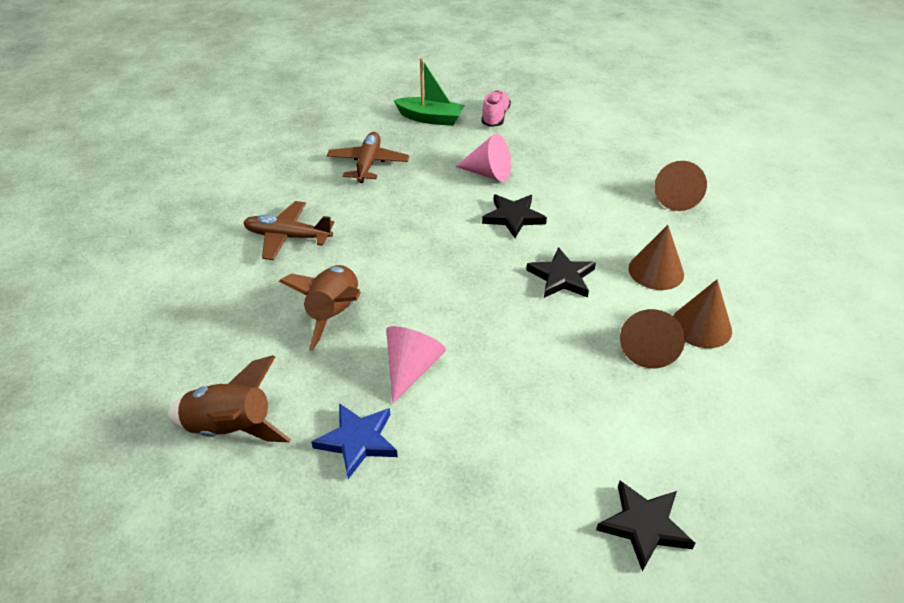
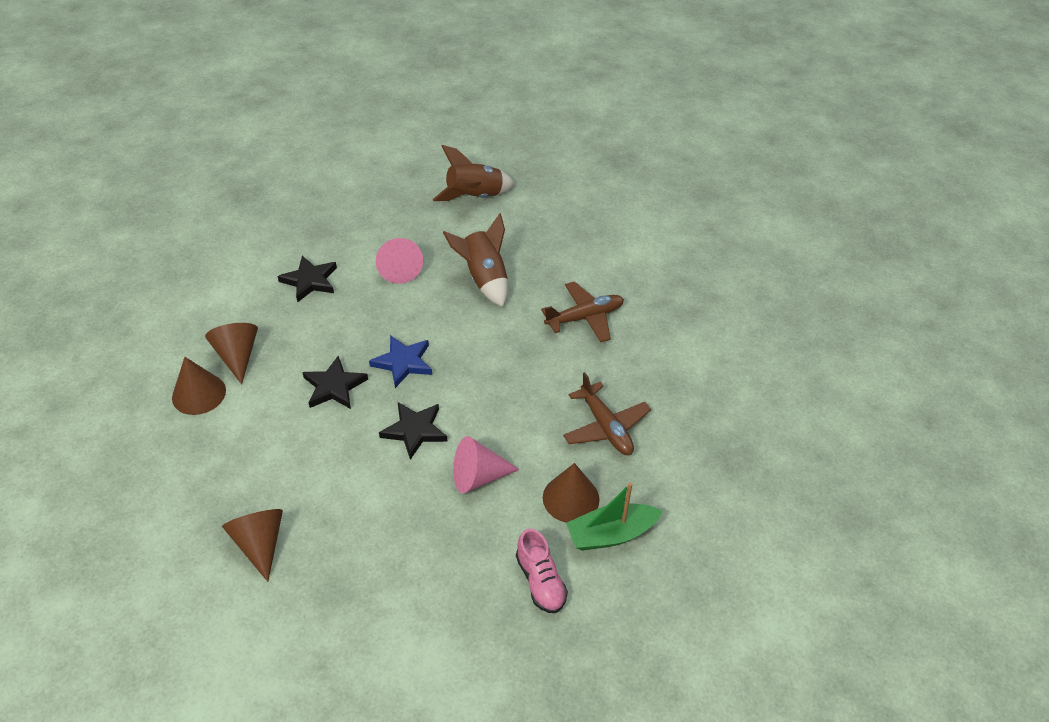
camera: 145 degrees right, 5 degrees up
(358, 441) = (398, 221): blue star -> blue star (403, 362)
(644, 526) = (207, 250): black star -> black star (310, 281)
(656, 271) = (253, 432): brown cone -> brown cone (571, 498)

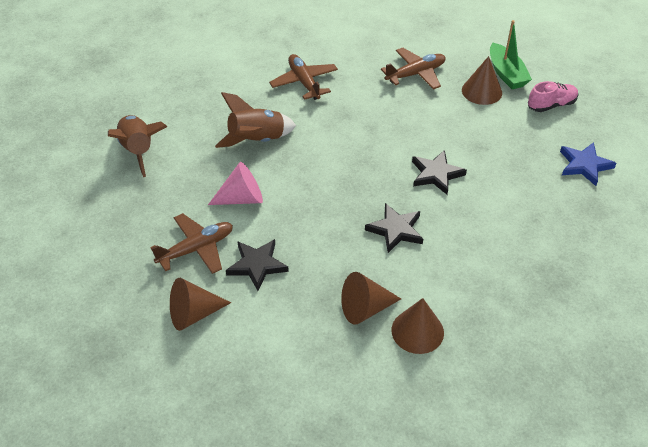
camera: 90 degrees left, 0 degrees up
(260, 543) = (566, 257): brown cone -> brown cone (193, 314)
(339, 241) = (196, 249): none -> brown plane
(403, 362) = (363, 187): blue star -> blue star (584, 165)
(478, 477) = (473, 137): pink cone -> none

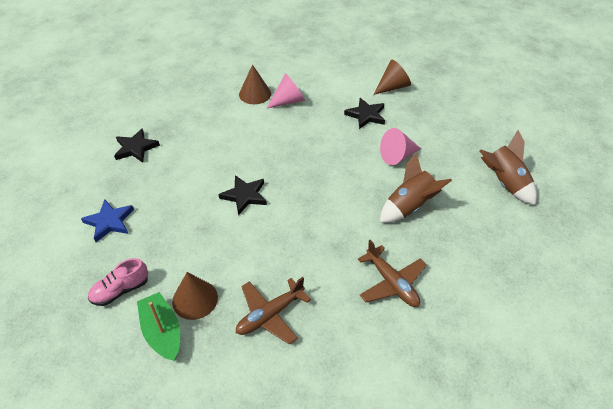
camera: 170 degrees right, 0 degrees up
(196, 249) = (411, 119): brown plane -> none
(365, 308) = (288, 101): brown cone -> pink cone
(395, 230) = (274, 148): black star -> black star (136, 148)

